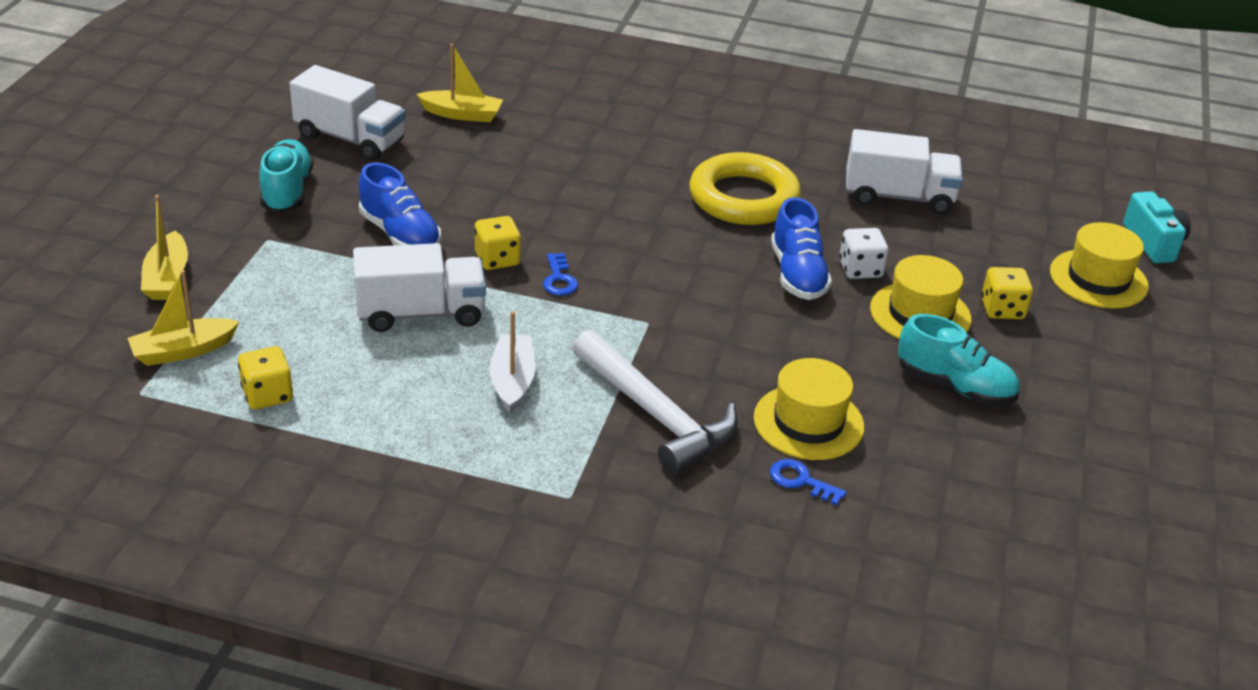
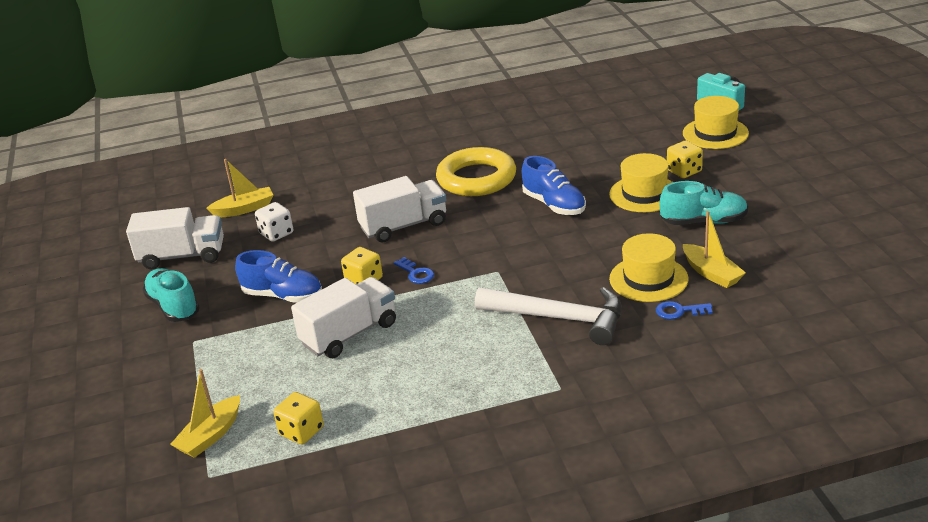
camera: 25 degrees left, 5 degrees down
(167, 277) = (146, 398): yellow boat -> yellow boat (711, 273)
(512, 381) = (453, 343): white boat -> none
(860, 269) = (586, 186): white dice -> white dice (276, 233)
(898, 197) = (564, 139): white truck -> white truck (404, 226)

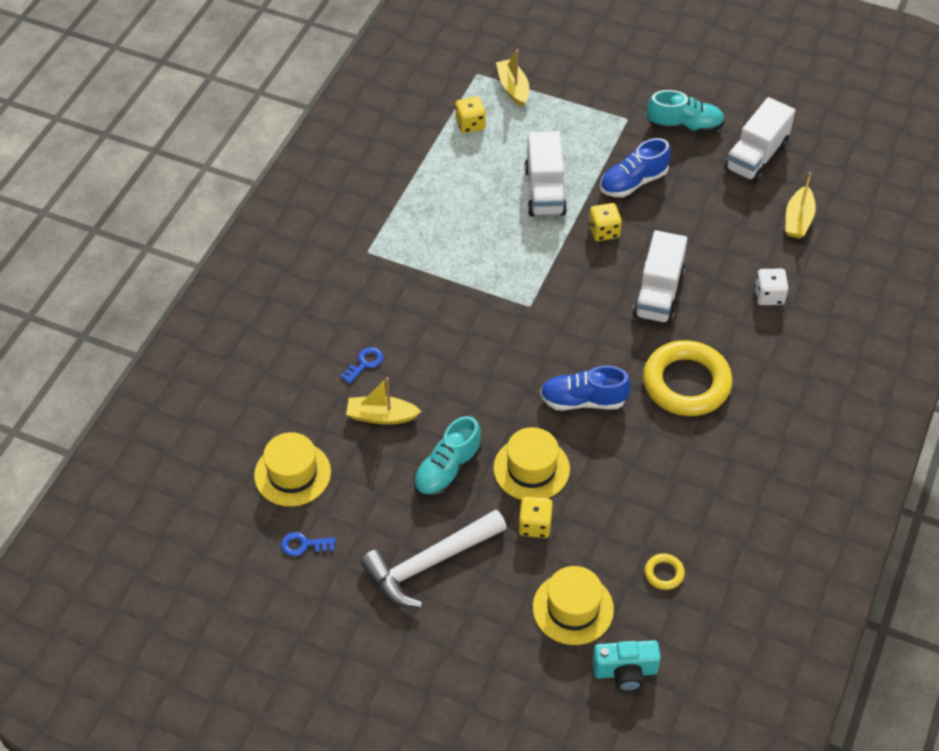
camera: 125 degrees right, 20 degrees up
(276, 233) = (732, 219): white dice -> white dice (769, 296)
(416, 273) = (580, 262): blue key -> blue key (304, 545)
(560, 318) = (434, 299): white hammer -> white hammer (429, 564)
(639, 121) = (664, 573): none -> yellow ring
(648, 279) = (418, 377): yellow hat -> yellow hat (292, 474)

